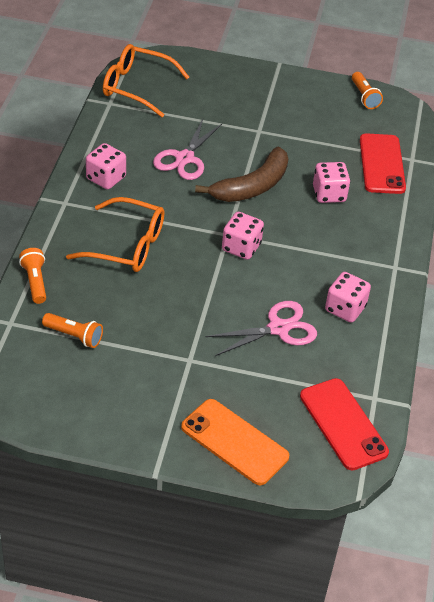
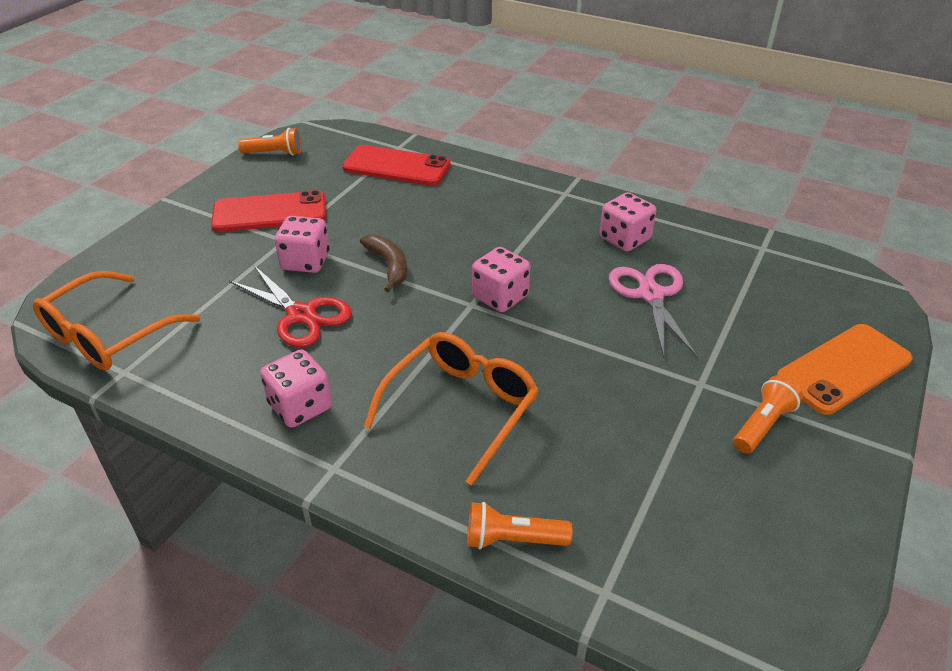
camera: 70 degrees left, 5 degrees down
(74, 336) = (645, 505): orange flashlight -> orange flashlight (763, 425)
(185, 158) = (301, 315): pink scissors -> red scissors
(252, 186) = (389, 266): brown banana -> brown banana, size x0.60
(329, 194) = (430, 211): pink dice -> pink dice (305, 262)
(343, 424) = (804, 277): red phone -> red phone (270, 212)

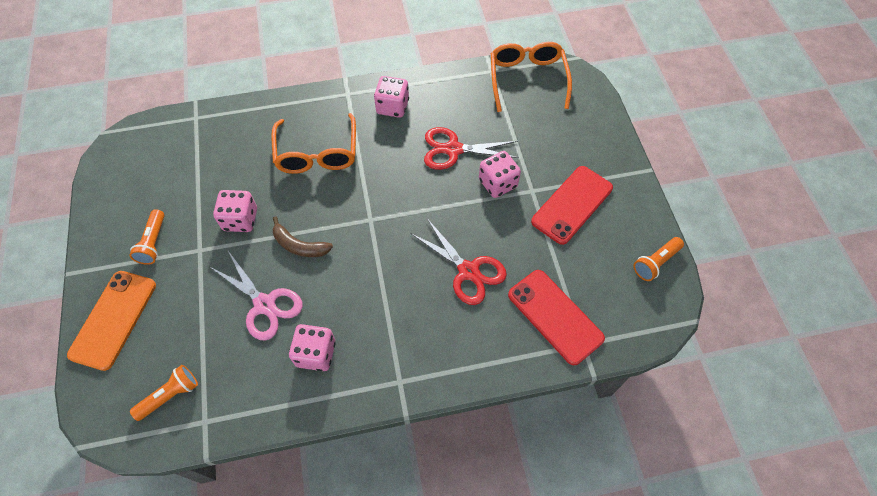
camera: 140 degrees right, 20 degrees up
(389, 266) = (447, 214): brown banana -> brown banana (299, 245)
(396, 166) = (555, 316): red phone -> red phone turned 75 degrees clockwise
(426, 220) = (468, 271): none -> red scissors
(500, 297) = (358, 236): pink dice -> pink dice (240, 219)
(512, 539) = (246, 113): orange flashlight -> orange flashlight (170, 395)

